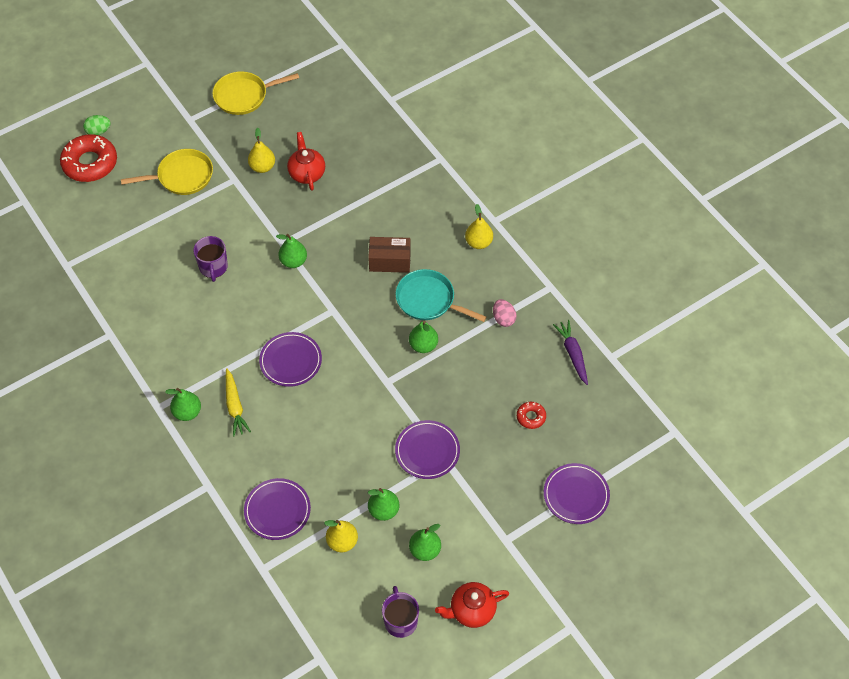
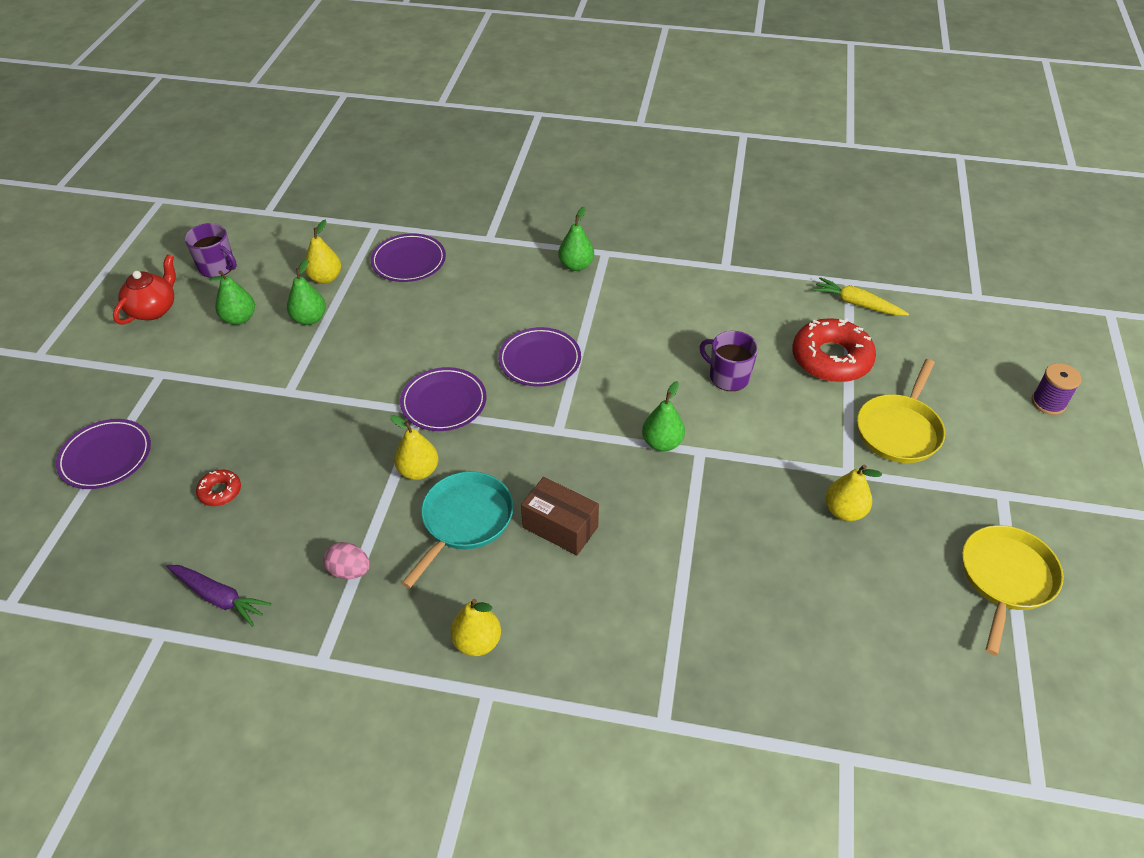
camera: 135 degrees right, 10 degrees down
(90, 163) = (995, 369): red donut -> red donut (831, 359)
(98, 131) = (1048, 402): green egg -> purple spool
(235, 406) = (542, 296): yellow carrot -> yellow carrot (857, 304)
(307, 173) = (789, 547): red teapot -> none
(390, 261) = (560, 527): brown box -> brown box turned 75 degrees clockwise
(423, 345) = (418, 471): green pear -> yellow pear
(427, 451) = (312, 386): purple plate -> purple plate (444, 402)
(428, 300) = (464, 521): turquoise pan -> turquoise pan turned 45 degrees counterclockwise

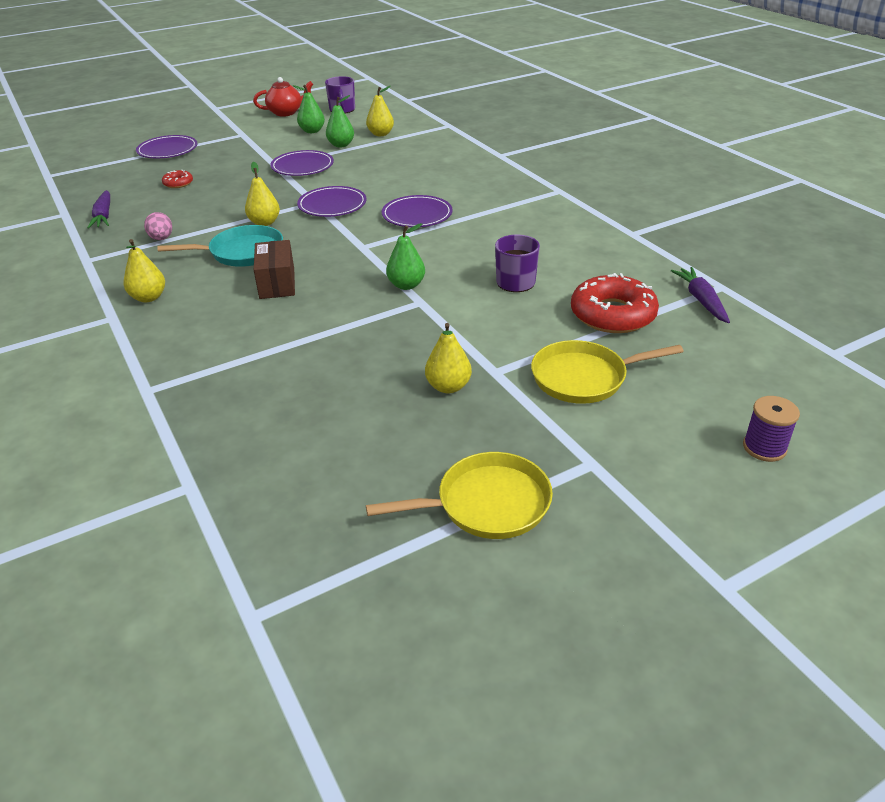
camera: 50 degrees right, 10 degrees down
(408, 261) = (435, 145): purple plate -> purple plate (302, 166)
(576, 265) = (527, 188): green pear -> none
(857, 304) = (701, 300): yellow carrot -> purple carrot

